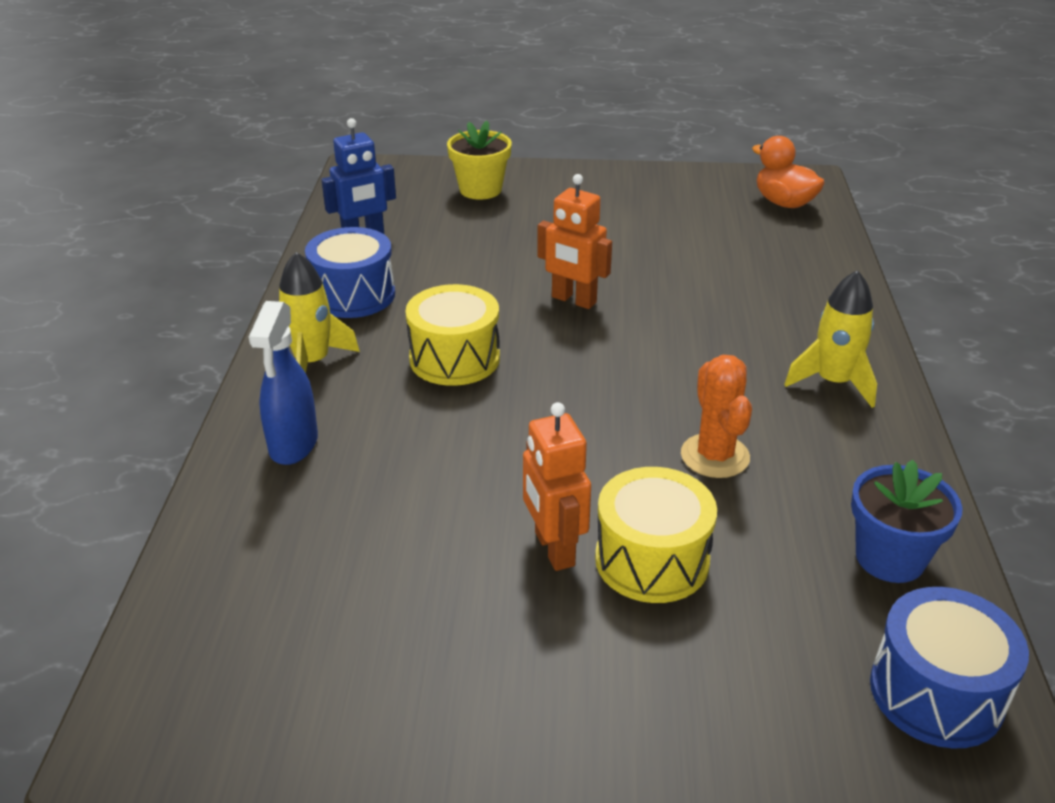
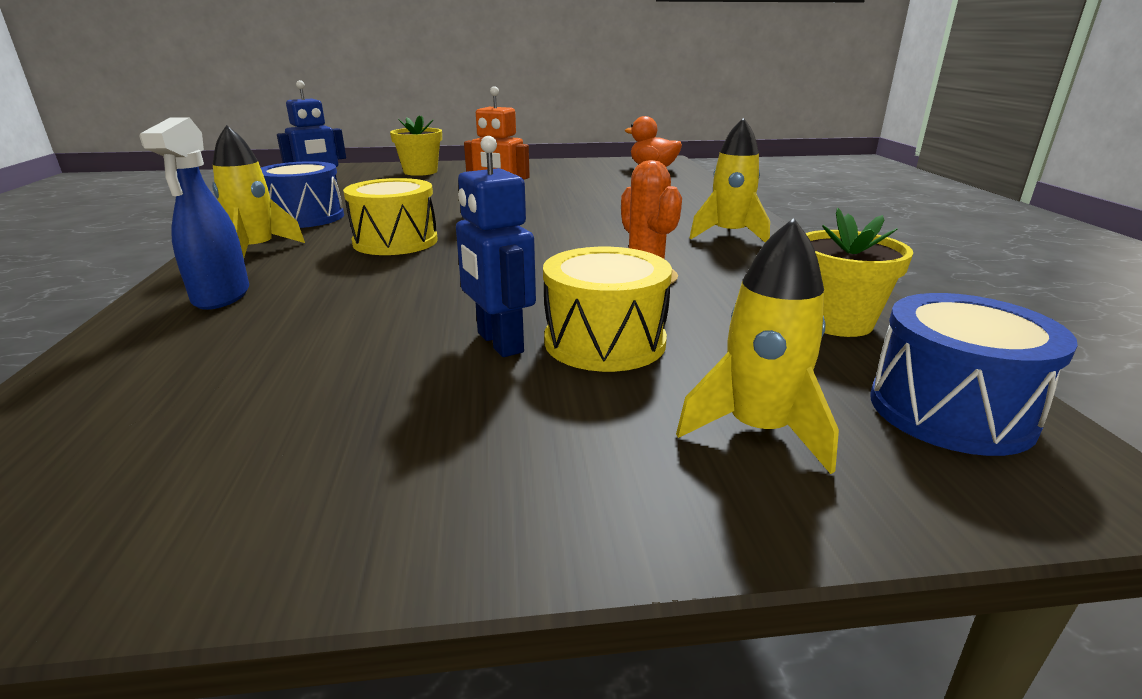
camera: 10 degrees left, 10 degrees down
(554, 549) = (499, 343): orange robot -> blue robot
(757, 691) = (758, 430): none -> yellow rocket
(890, 558) = (837, 322): blue flower pot -> yellow flower pot

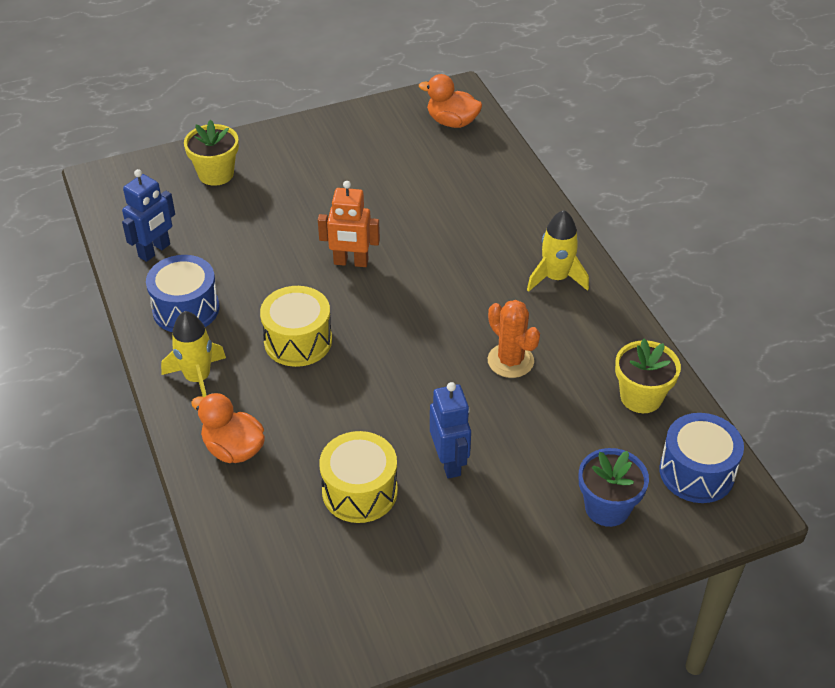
camera: 15 degrees left, 20 degrees up
(221, 297) = (233, 449): blue spray bottle -> orange duck
(499, 343) = (449, 462): blue robot -> blue robot turned 150 degrees counterclockwise
(605, 342) = (510, 448): yellow drum -> yellow drum (359, 491)
(758, 430) = (607, 507): yellow rocket -> blue flower pot

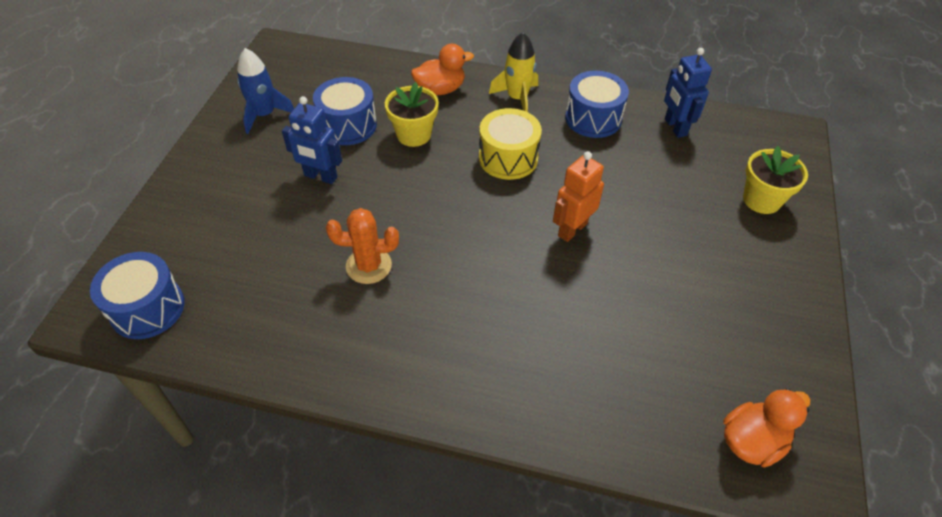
camera: 125 degrees right, 5 degrees up
(359, 491) = (348, 125): yellow drum -> blue drum
(409, 580) = (264, 115): none -> blue rocket
(556, 278) = (427, 365): yellow rocket -> none
(607, 507) = (191, 234): blue flower pot -> none
(641, 397) = (244, 327): yellow flower pot -> yellow flower pot (414, 134)

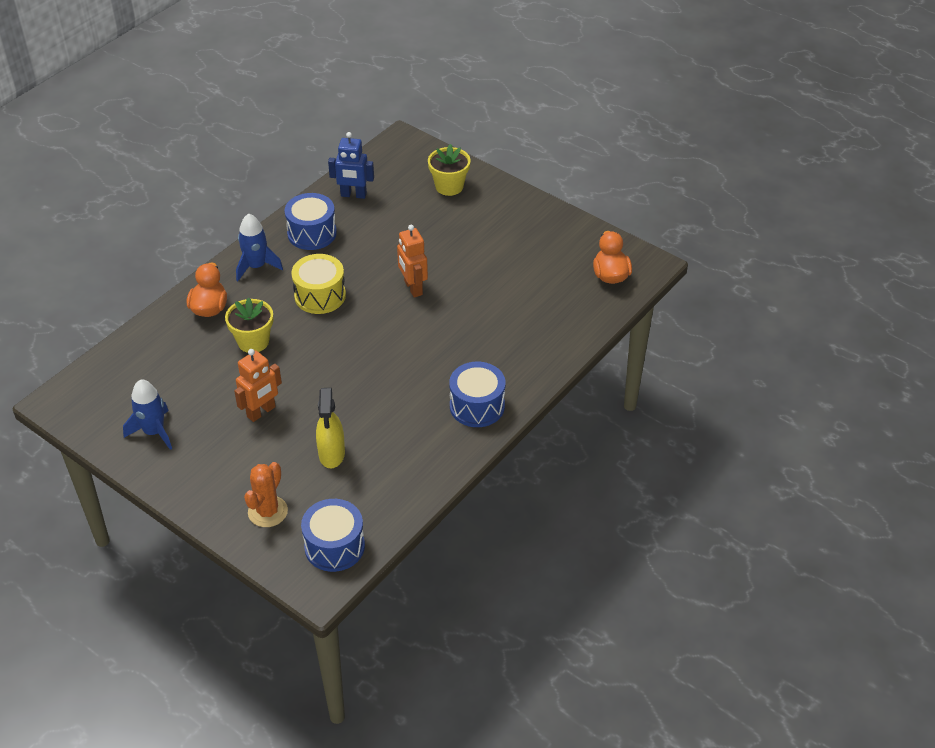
camera: 65 degrees left, 5 degrees down
(282, 254) = (331, 454): none -> yellow spray bottle
(320, 176) = (261, 412): blue robot -> orange robot
(348, 125) = (210, 379): blue drum -> blue drum (477, 406)
(368, 266) = (375, 407): orange cactus -> orange cactus (268, 511)
(517, 98) = (256, 266): yellow rocket -> blue rocket

